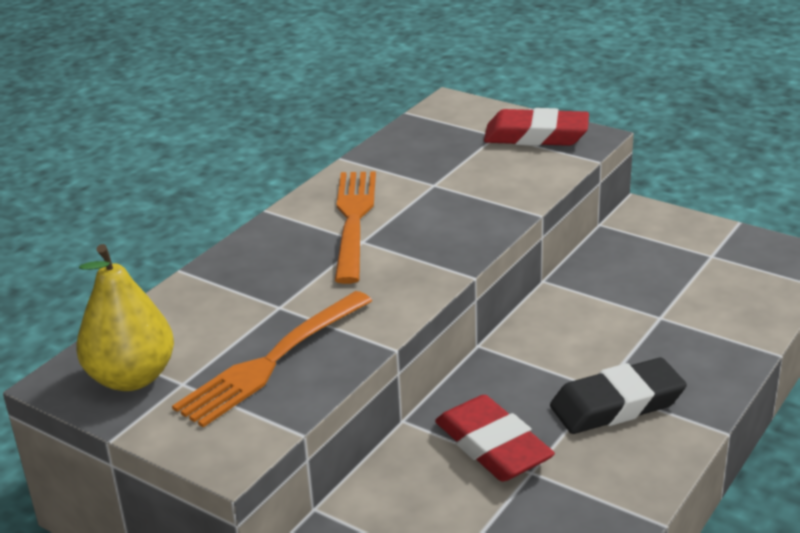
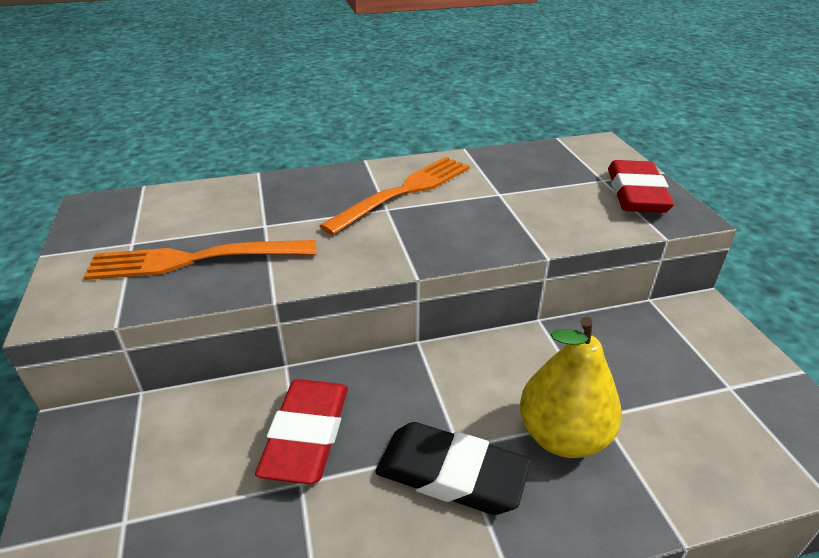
camera: 40 degrees right, 5 degrees up
(132, 378) = (118, 223): yellow pear -> yellow pear (563, 436)
(536, 136) = (636, 194): red eraser -> red eraser turned 45 degrees clockwise

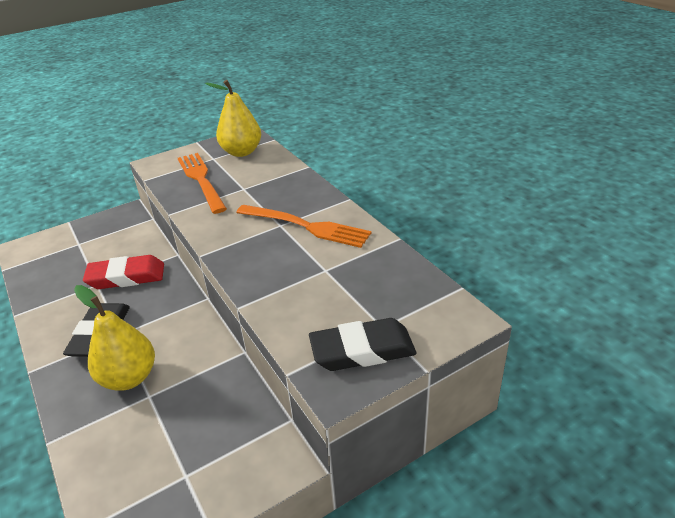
camera: 75 degrees right, 0 degrees up
(148, 214) = (241, 152): none -> yellow pear
(636, 194) = (362, 350): red eraser -> black eraser

